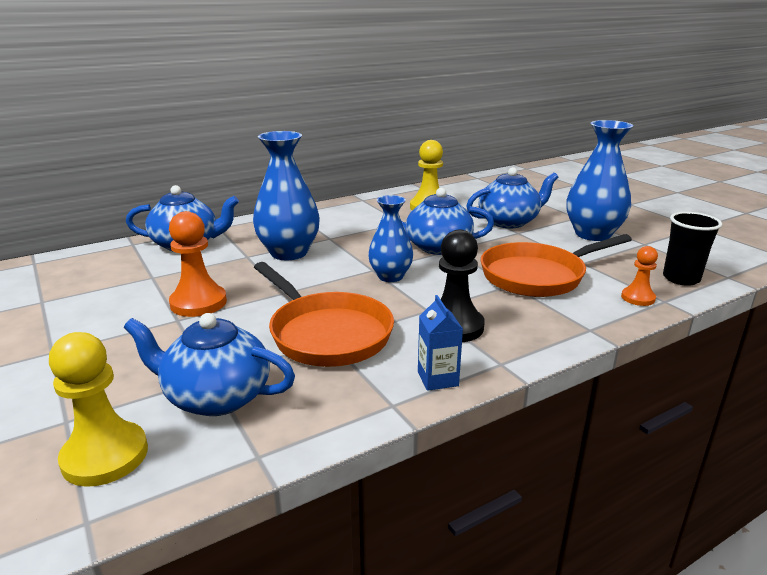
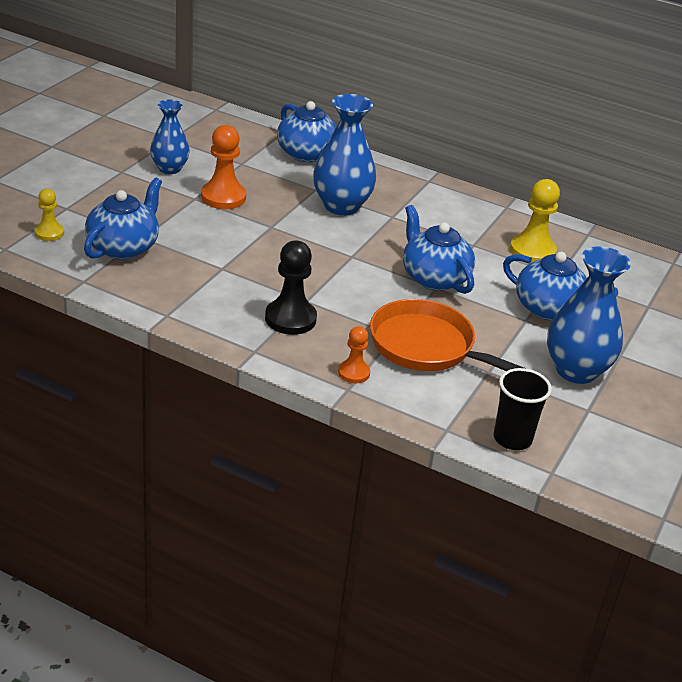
camera: 55 degrees right, 10 degrees up
(105, 456) = (49, 233): yellow pawn -> yellow pawn, size x0.59
(216, 397) = (123, 247): blue teapot -> blue teapot turned 45 degrees clockwise
(326, 334) = (229, 264): orange pan -> none
(390, 276) = (347, 268): blue vase -> blue vase (169, 169)
(437, 379) = (211, 326): blue carton -> none
(638, 298) = (437, 412): orange pawn -> orange pawn (353, 373)

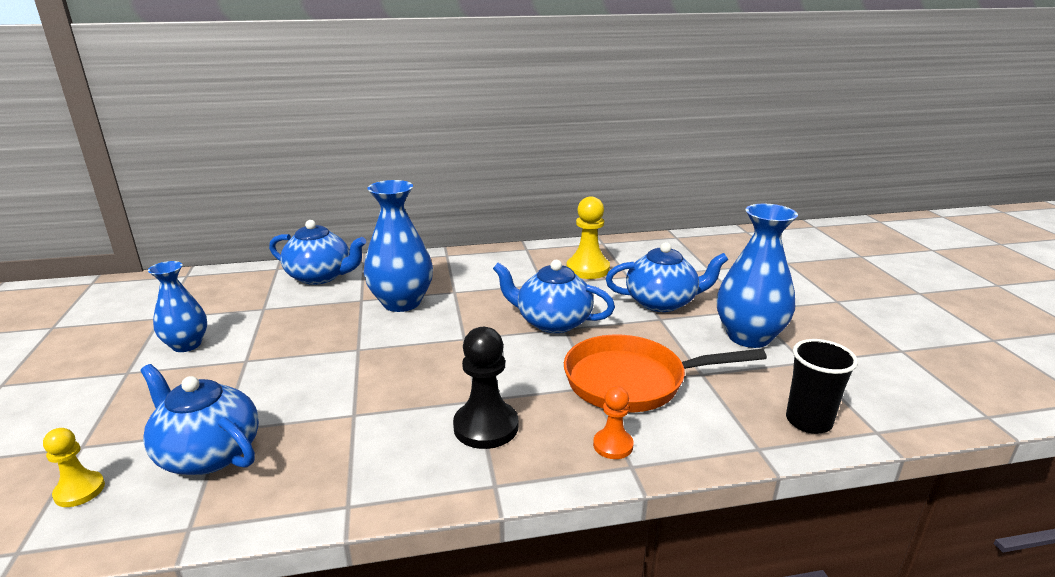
camera: 35 degrees left, 10 degrees down
(123, 247) = (208, 453): blue teapot -> blue teapot turned 45 degrees counterclockwise
(223, 197) = (277, 345): orange pawn -> none

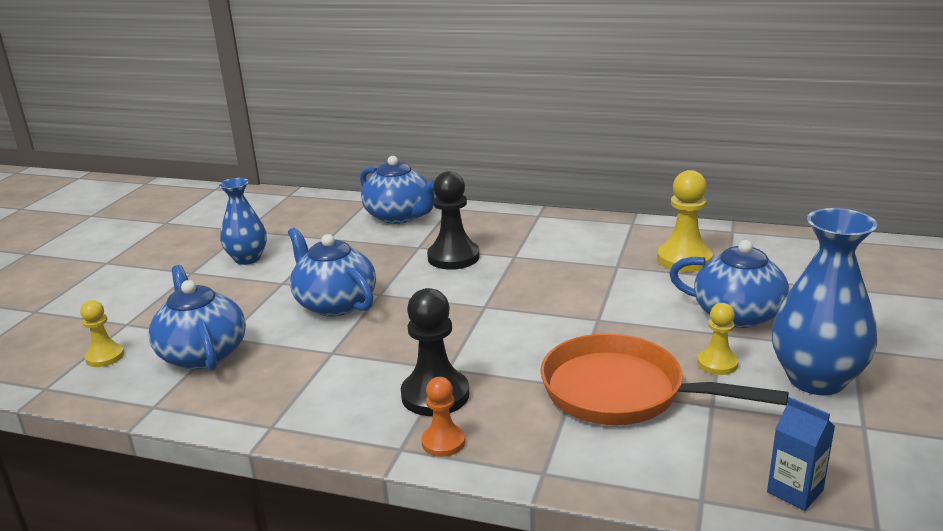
camera: 30 degrees right, 0 degrees up
(401, 303) = (453, 257): blue vase -> black pawn
(552, 322) = (590, 309): blue teapot -> blue teapot (335, 303)
(613, 445) = (542, 448): orange pawn -> orange pawn (443, 442)
(678, 341) = (717, 363): none -> yellow pawn
(808, 421) = (795, 491): black cup -> blue carton

